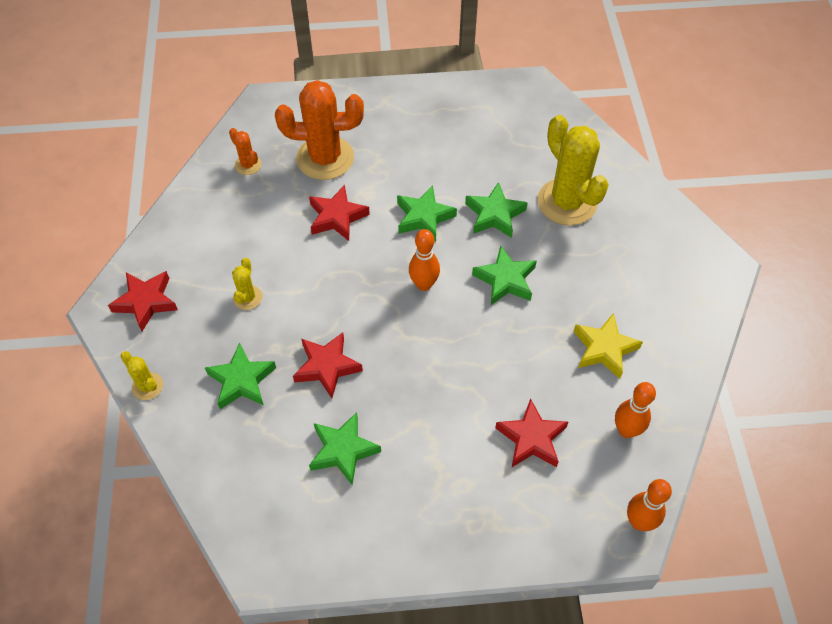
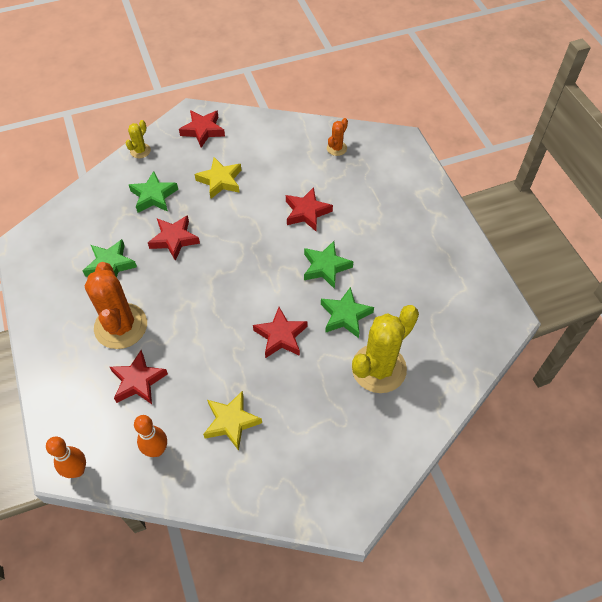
camera: 75 degrees right, 0 degrees up
(247, 297) = (220, 181): yellow cactus -> yellow star
(325, 158) = (361, 191): orange cactus -> orange cactus (121, 326)
(424, 284) = (260, 281): orange bowling pin -> none
(505, 280) = (281, 336): green star -> red star

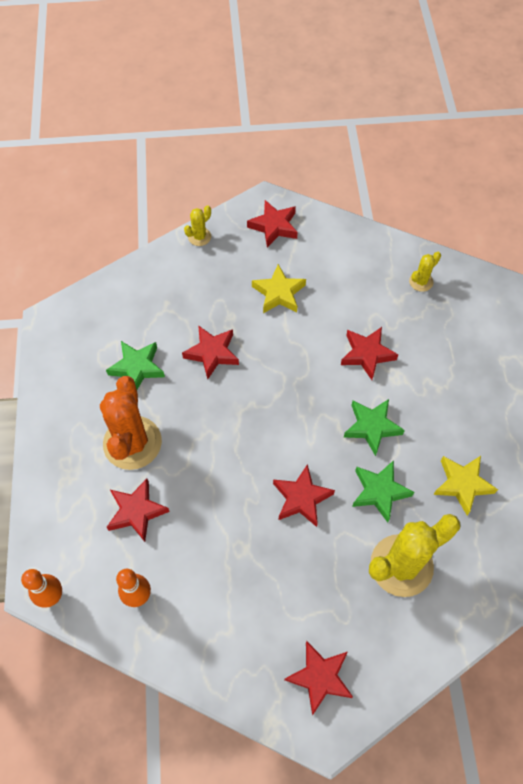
camera: 15 degrees right, 5 degrees up
(154, 196) = (202, 295): green star -> none
(231, 422) = (224, 585): yellow star -> yellow star (462, 484)
(333, 475) = (320, 677): none -> red star
(336, 148) = (421, 281): orange cactus -> yellow cactus

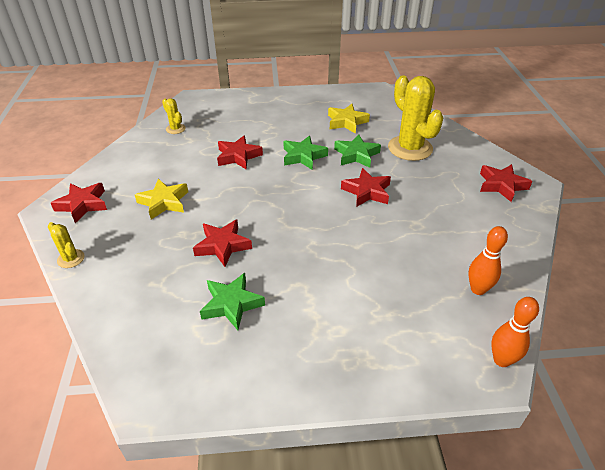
camera: 90 degrees left, 20 degrees down
(132, 443) = (322, 303): orange cactus -> none
(136, 511) = (396, 295): red star -> none

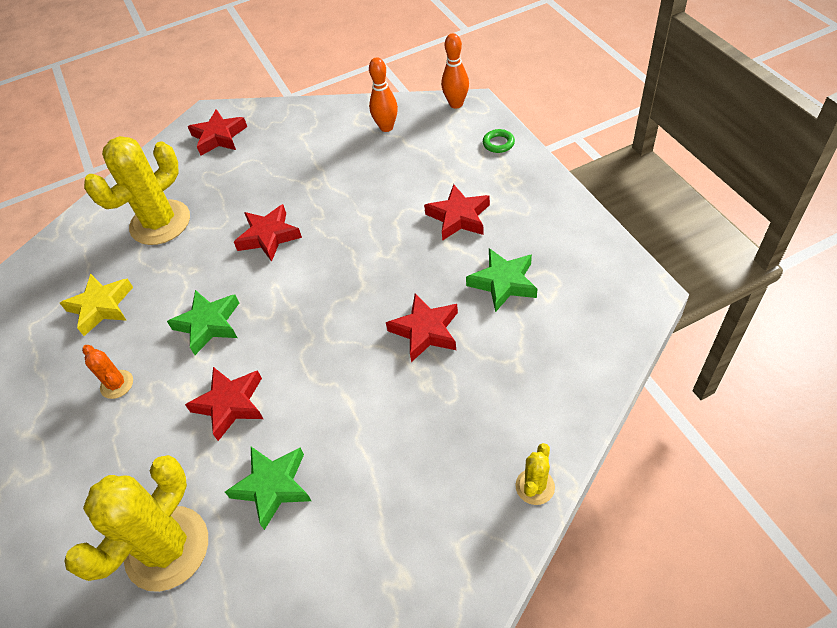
camera: 105 degrees left, 10 degrees up
(83, 205) = (428, 556): red star -> red star (458, 217)
(164, 202) = (375, 442): yellow star -> none
(175, 129) = (167, 548): yellow cactus -> yellow cactus, size x2.18
(284, 123) = (117, 384): none -> orange cactus
(356, 155) = (190, 269): green star -> green star (273, 486)
(414, 372) = (498, 143): none -> green ring

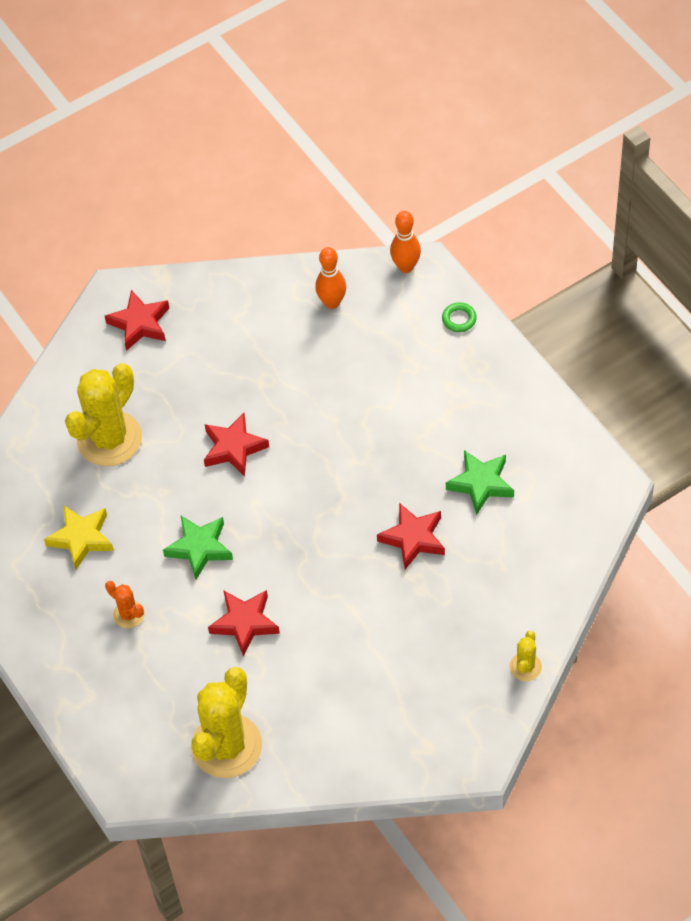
camera: 10 degrees left, 5 degrees up
(273, 486) = (303, 689): green star -> none
(458, 217) = (428, 413): red star -> none

